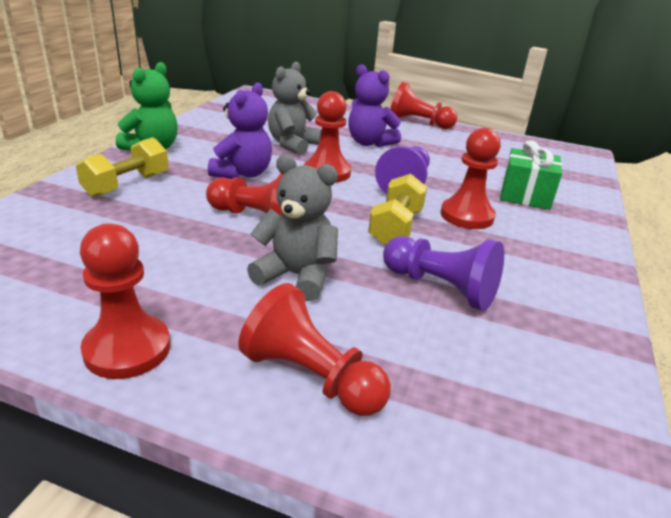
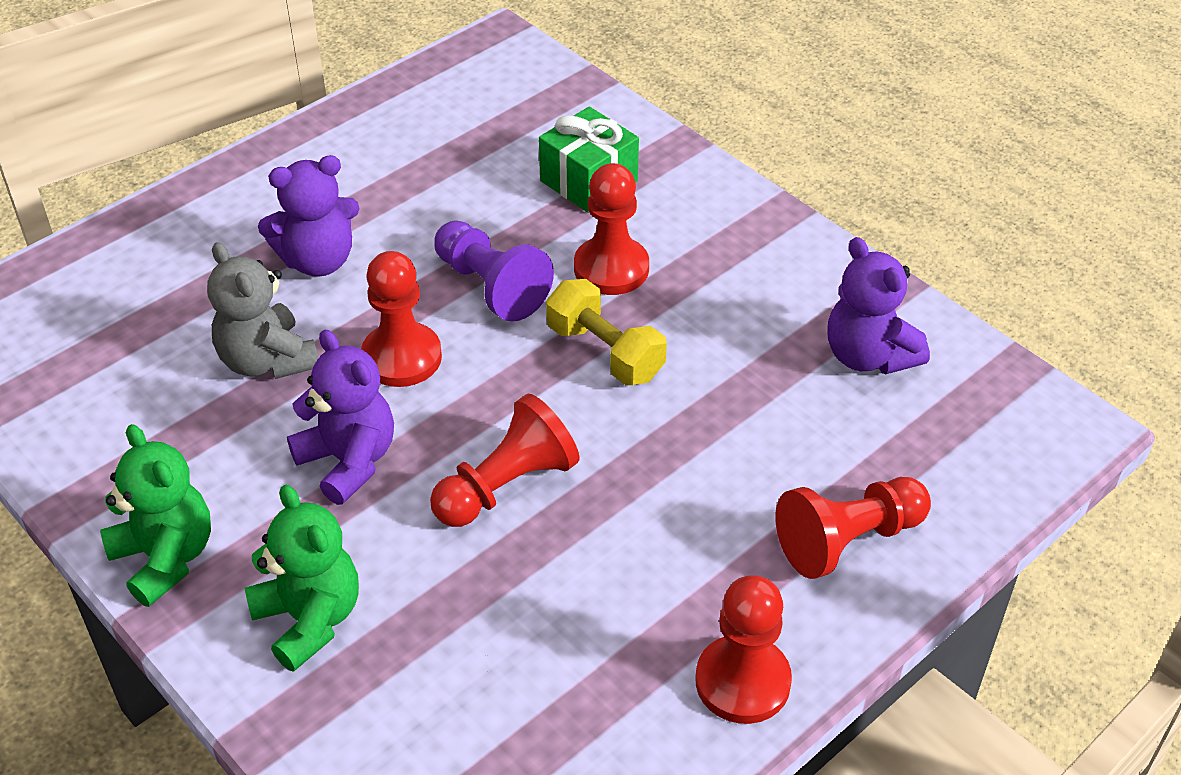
camera: 60 degrees left, 15 degrees up
(127, 185) = (309, 619): yellow dumbbell -> green teddy bear
(296, 276) = (670, 492): grey teddy bear -> none
(418, 123) = (271, 161): red pawn -> none
(441, 287) = (751, 373): purple pawn -> none
(526, 343) = (868, 356): none -> purple teddy bear

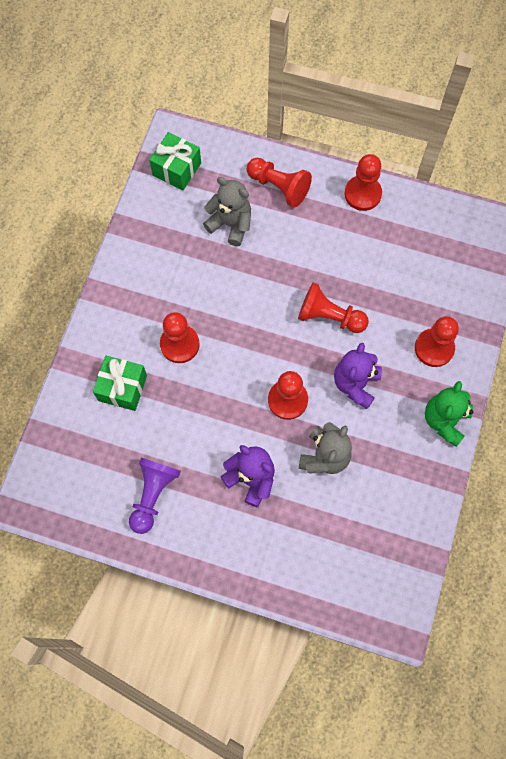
camera: 120 degrees left, 25 degrees up
(309, 619) = (434, 348): green teddy bear -> red pawn
(491, 286) = (222, 389): purple pawn -> purple pawn (153, 495)
(605, 352) = (234, 319): yellow dumbbell -> none
(806, 428) = (230, 224): none -> grey teddy bear
(868, 356) = (175, 218): purple teddy bear -> none
(981, 400) = (177, 169): none -> green gift

